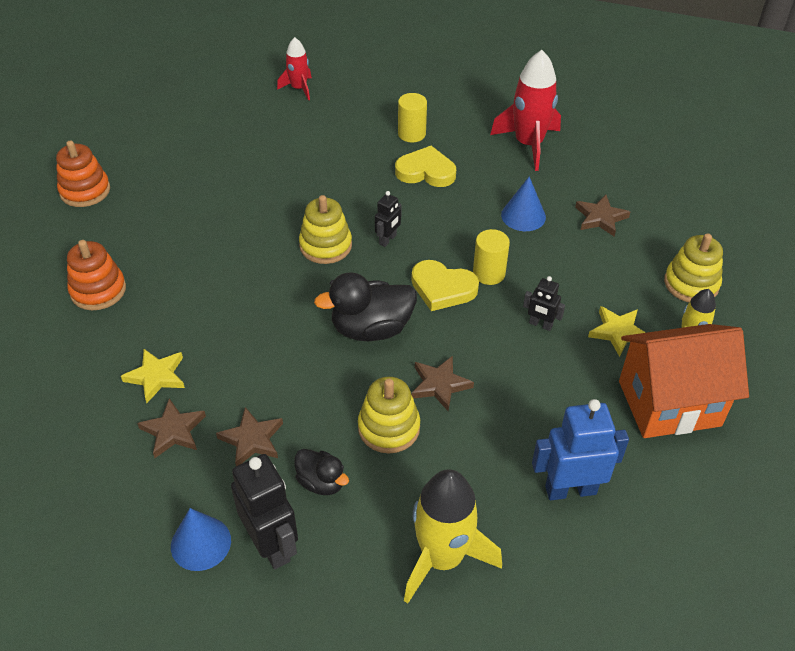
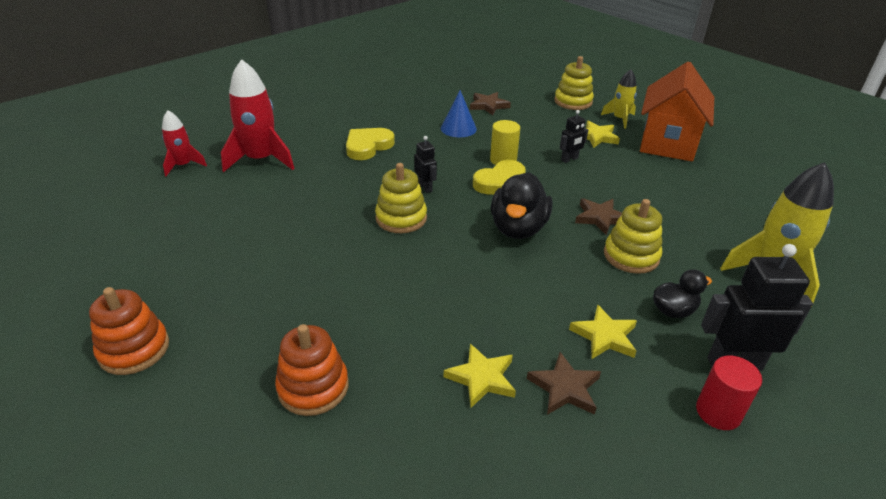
camera: 60 degrees left, 10 degrees down
(201, 543) = (718, 412): blue cone -> red cylinder
(252, 439) = (605, 336): brown star -> yellow star
(411, 134) = (317, 137): yellow cylinder -> none
(528, 144) = (389, 102): red rocket -> red rocket (261, 160)
(570, 490) = (725, 201): blue robot -> none

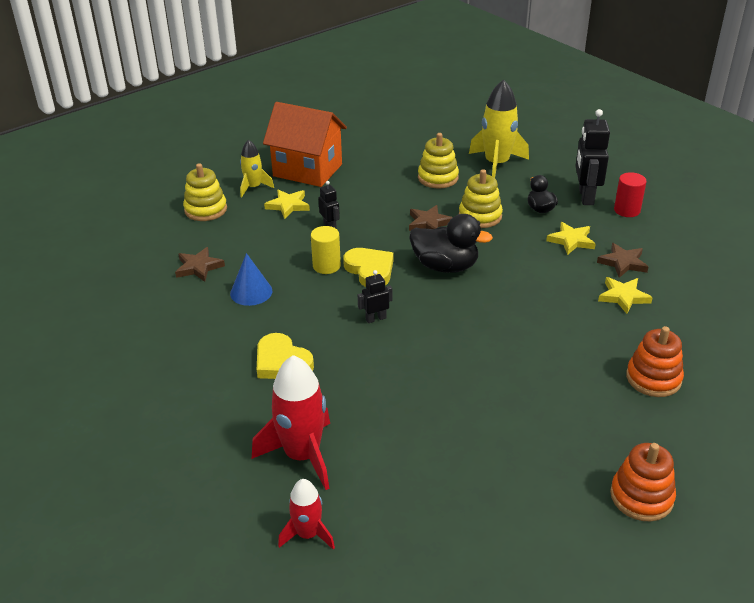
camera: 85 degrees left, 0 degrees up
(401, 218) = (431, 335): yellow stacking toy -> yellow stacking toy (438, 178)

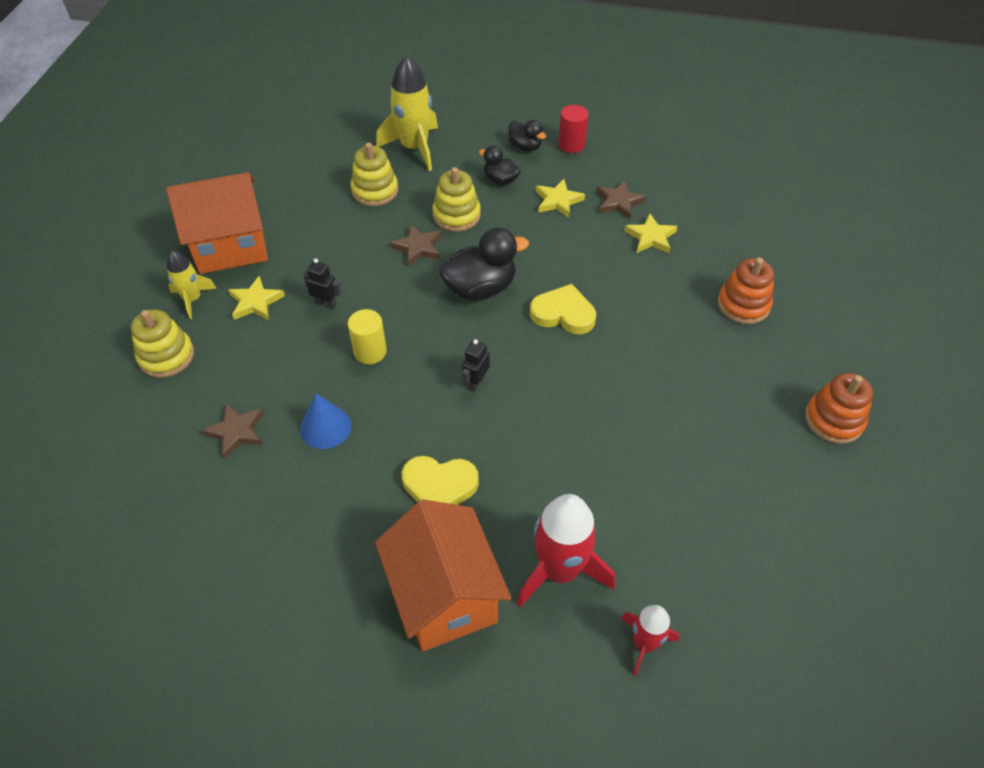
camera: 40 degrees left, 15 degrees up
(213, 422) = (445, 596): none -> orange house
(370, 270) = (416, 332): yellow heart -> yellow heart (563, 313)
(585, 197) = (525, 146): black robot -> black duck

